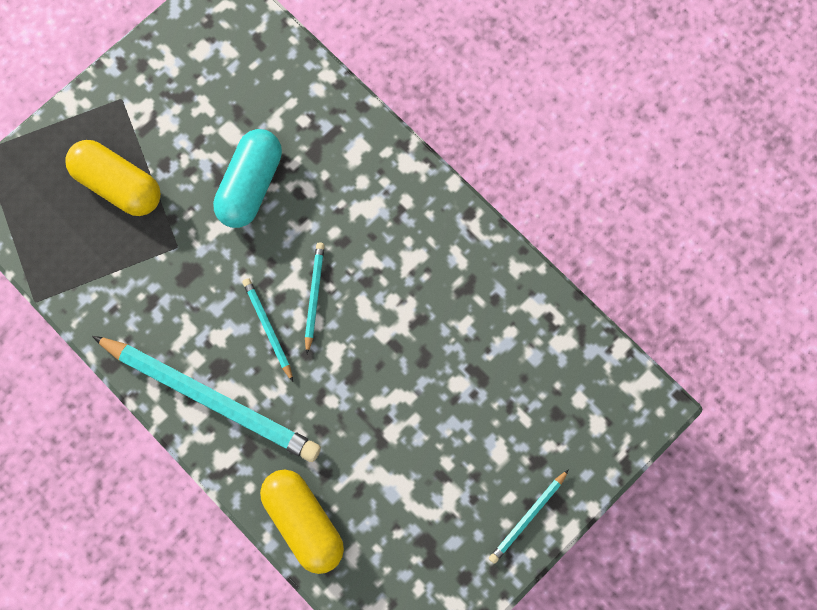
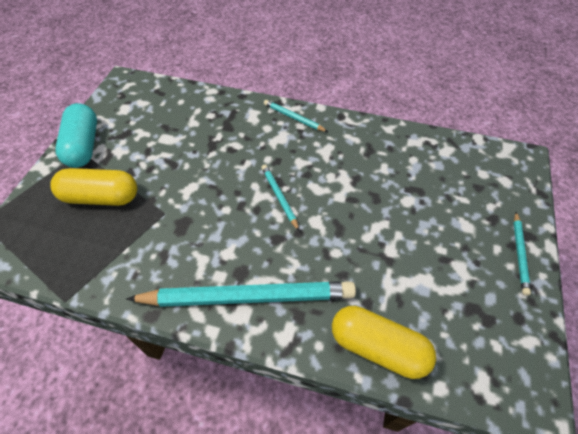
camera: 30 degrees left, 20 degrees down
(250, 185) = (197, 158): turquoise capsule -> turquoise capsule (84, 145)
(268, 328) = (260, 230): turquoise pencil -> turquoise pencil (293, 117)

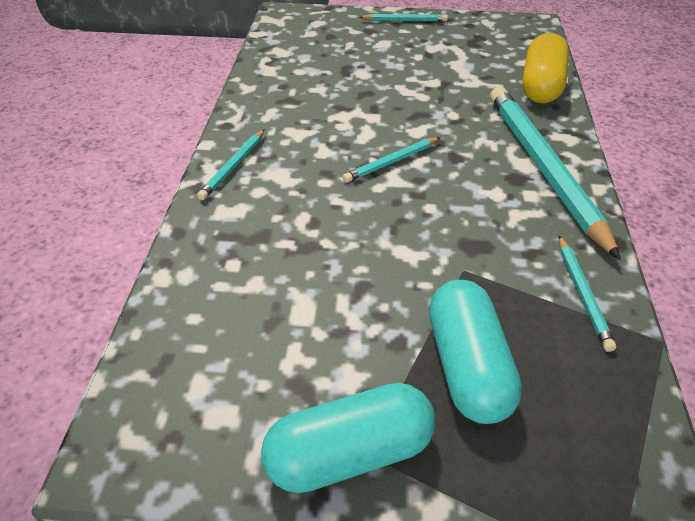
camera: 100 degrees left, 10 degrees down
(101, 197) = (467, 366): yellow capsule -> turquoise capsule
(118, 271) = (582, 294): none -> turquoise pencil

